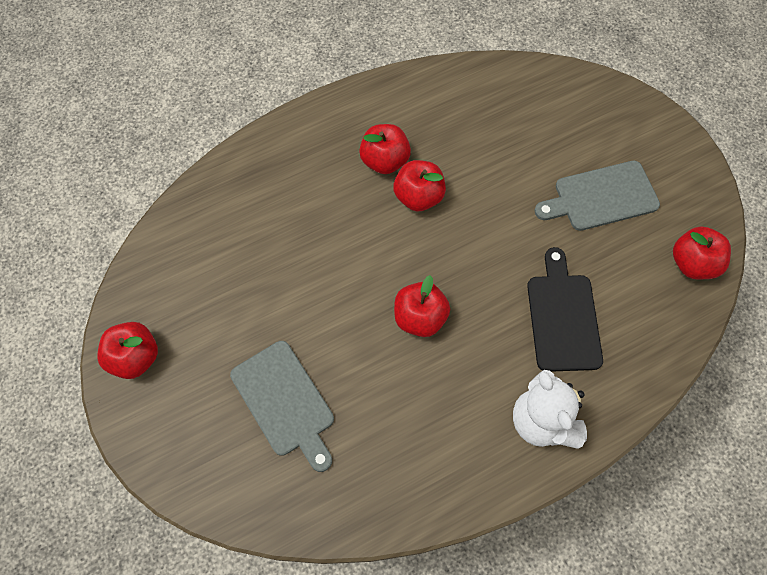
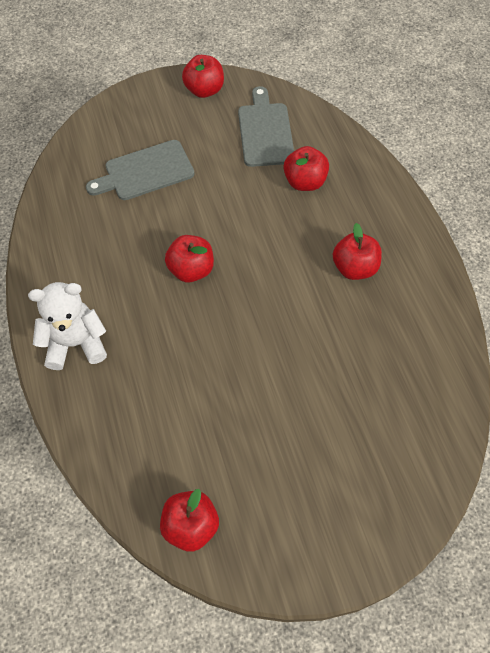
camera: 100 degrees right, 5 degrees down
(418, 197) = (311, 289): red apple -> red apple (304, 182)
(563, 317) = (163, 383): black cutting board -> none
(601, 197) = (285, 455): grey cutting board -> grey cutting board (265, 131)

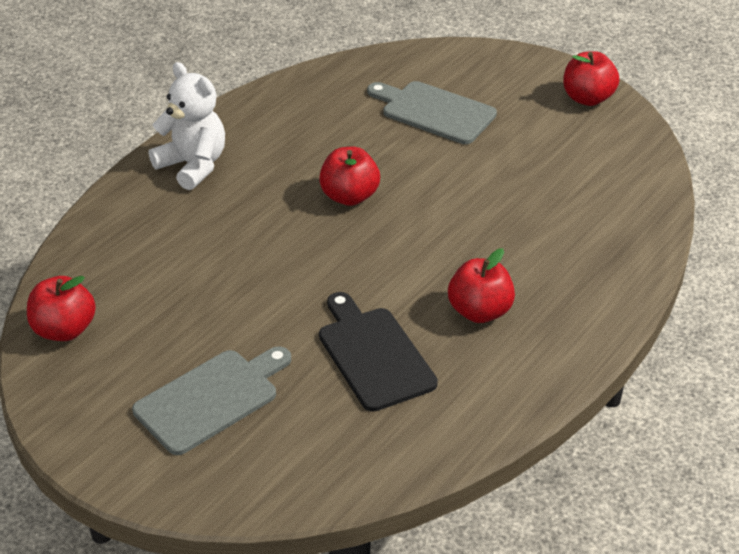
camera: 55 degrees right, 20 degrees down
(265, 131) = (586, 164): grey cutting board -> grey cutting board (211, 399)
(304, 182) = (553, 223): red apple -> none
(352, 347) = (374, 355): none -> black cutting board

